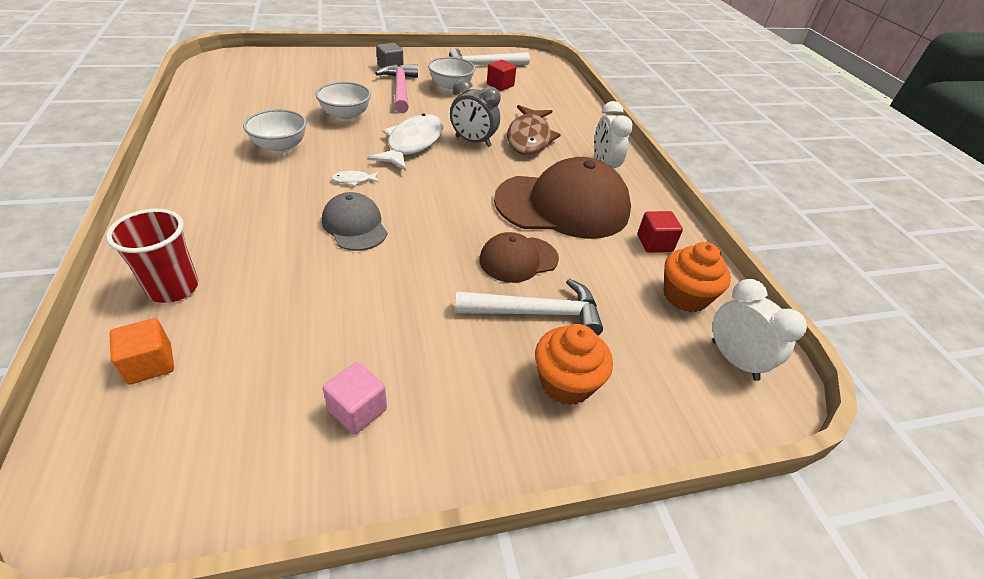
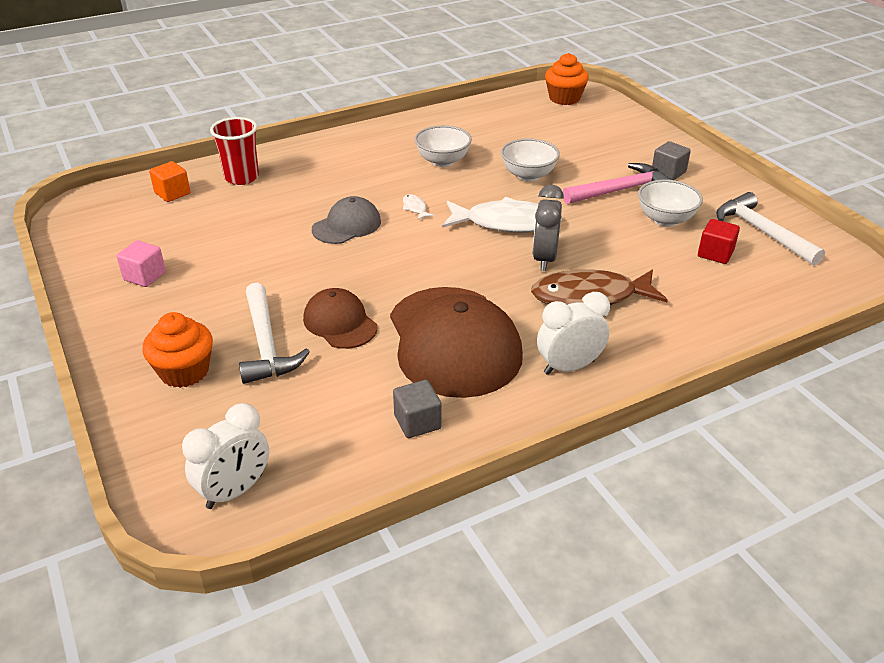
camera: 80 degrees right, 5 degrees down
(654, 243) = (417, 422): red cube -> grey cube
(685, 296) = (327, 450): orange cupcake -> orange cupcake (564, 98)

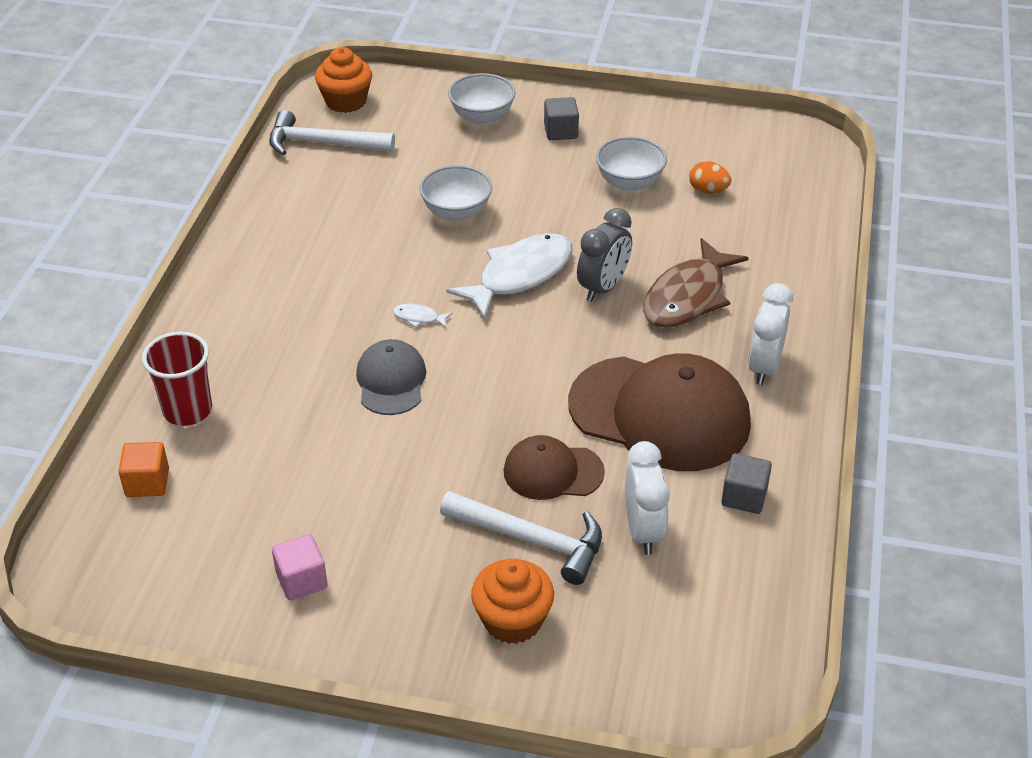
camera: 50 degrees left, 5 degrees up
(235, 491) = (722, 659): white clock -> white clock (643, 531)
(443, 161) = (356, 250): white bowl -> white bowl (482, 117)
(544, 259) = (603, 287): grey clock -> grey clock turned 105 degrees counterclockwise
(620, 190) = (553, 176): pink hammer -> none
(715, 254) = (708, 191): red cube -> orange egg
(762, 232) = (708, 147): white hammer -> white hammer (323, 144)

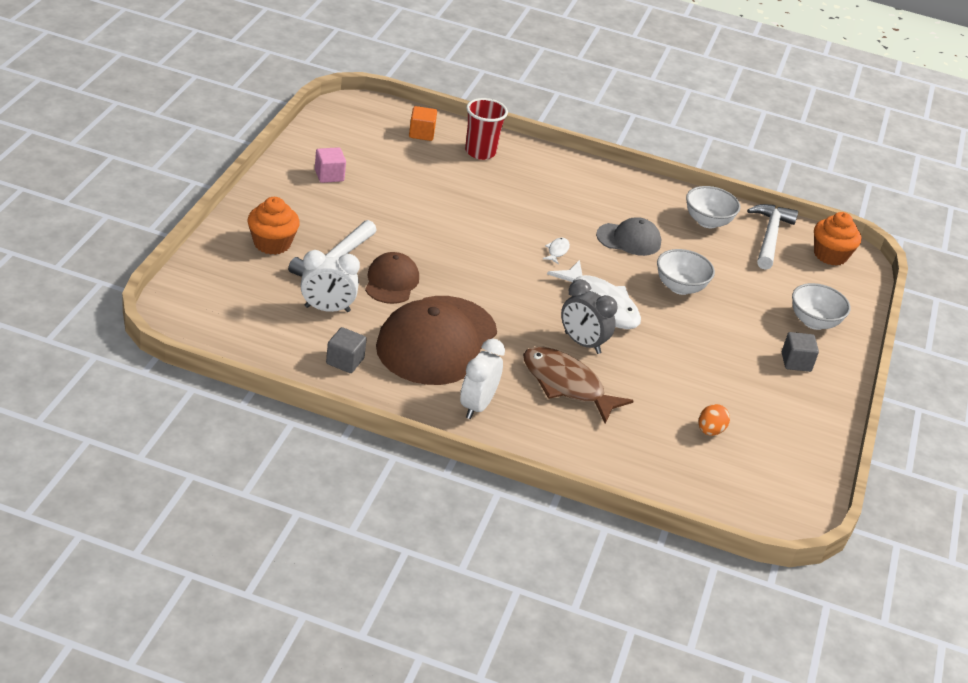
camera: 90 degrees right, 5 degrees down
(391, 381) = (493, 230): grey cap -> grey cap (629, 239)
(629, 183) = (721, 386): white bowl -> white bowl (707, 222)
(764, 367) = (477, 406): white clock -> white clock turned 90 degrees counterclockwise

